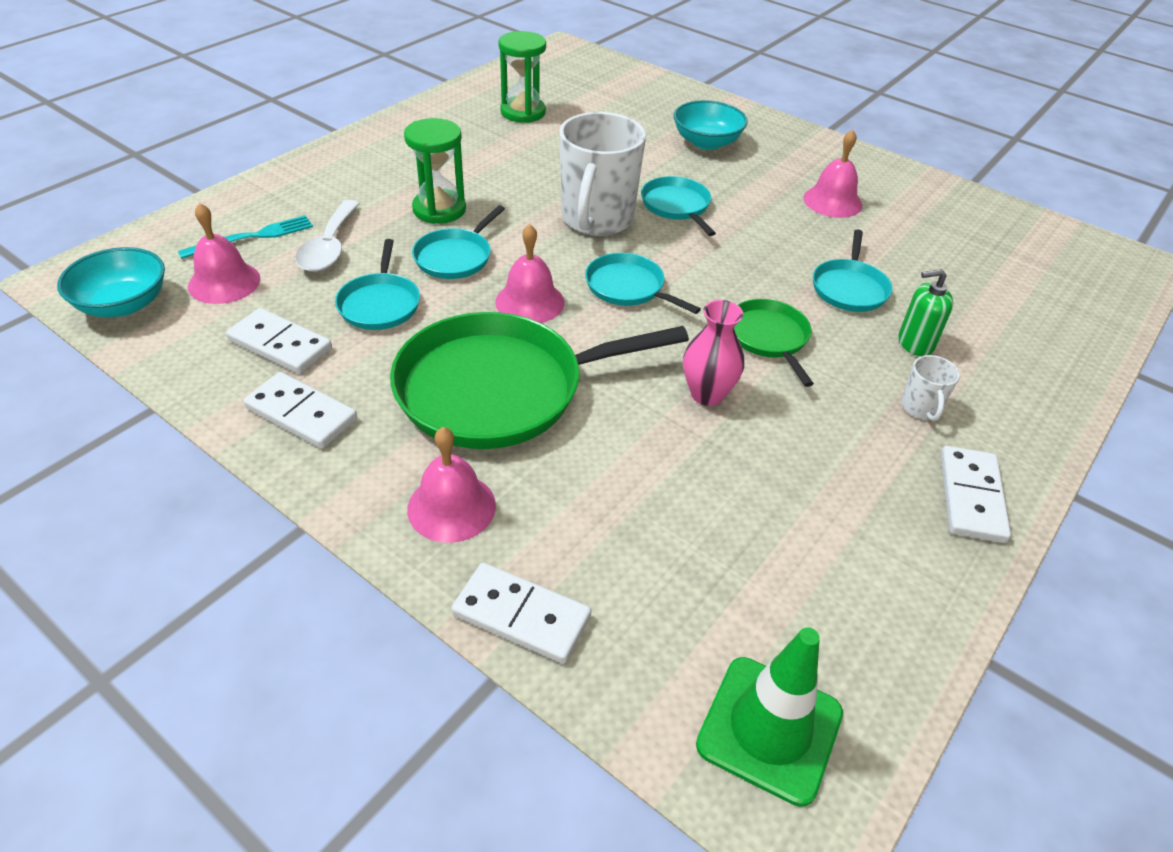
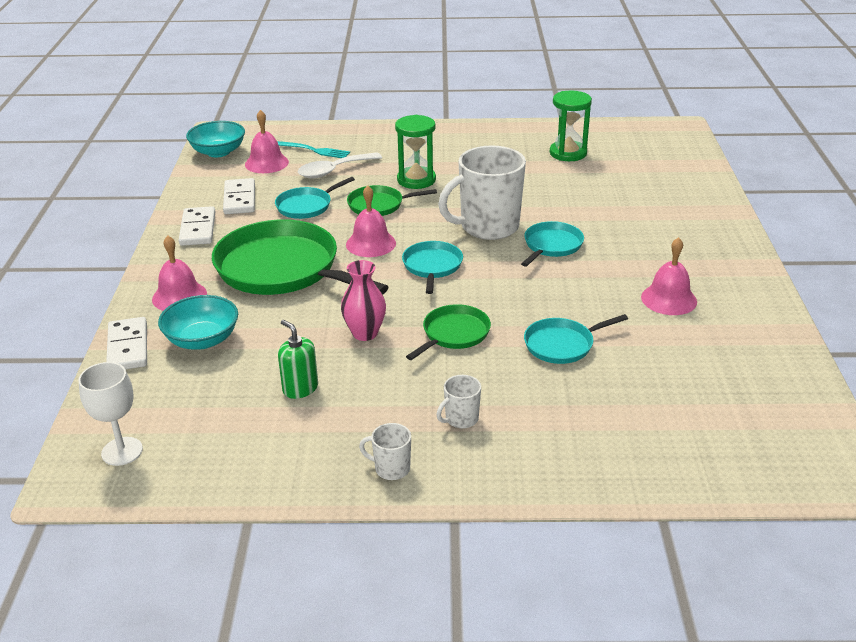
camera: 55 degrees right, 10 degrees down
(455, 257) = (379, 205): turquoise pan -> green pan
(706, 142) = (656, 223): turquoise bowl -> turquoise bowl (202, 340)
(769, 729) = (122, 451): green traffic cone -> white goblet
(915, 343) = (535, 394): green soap dispenser -> green soap dispenser (300, 388)
(971, 496) = (391, 469): white domino -> white mug

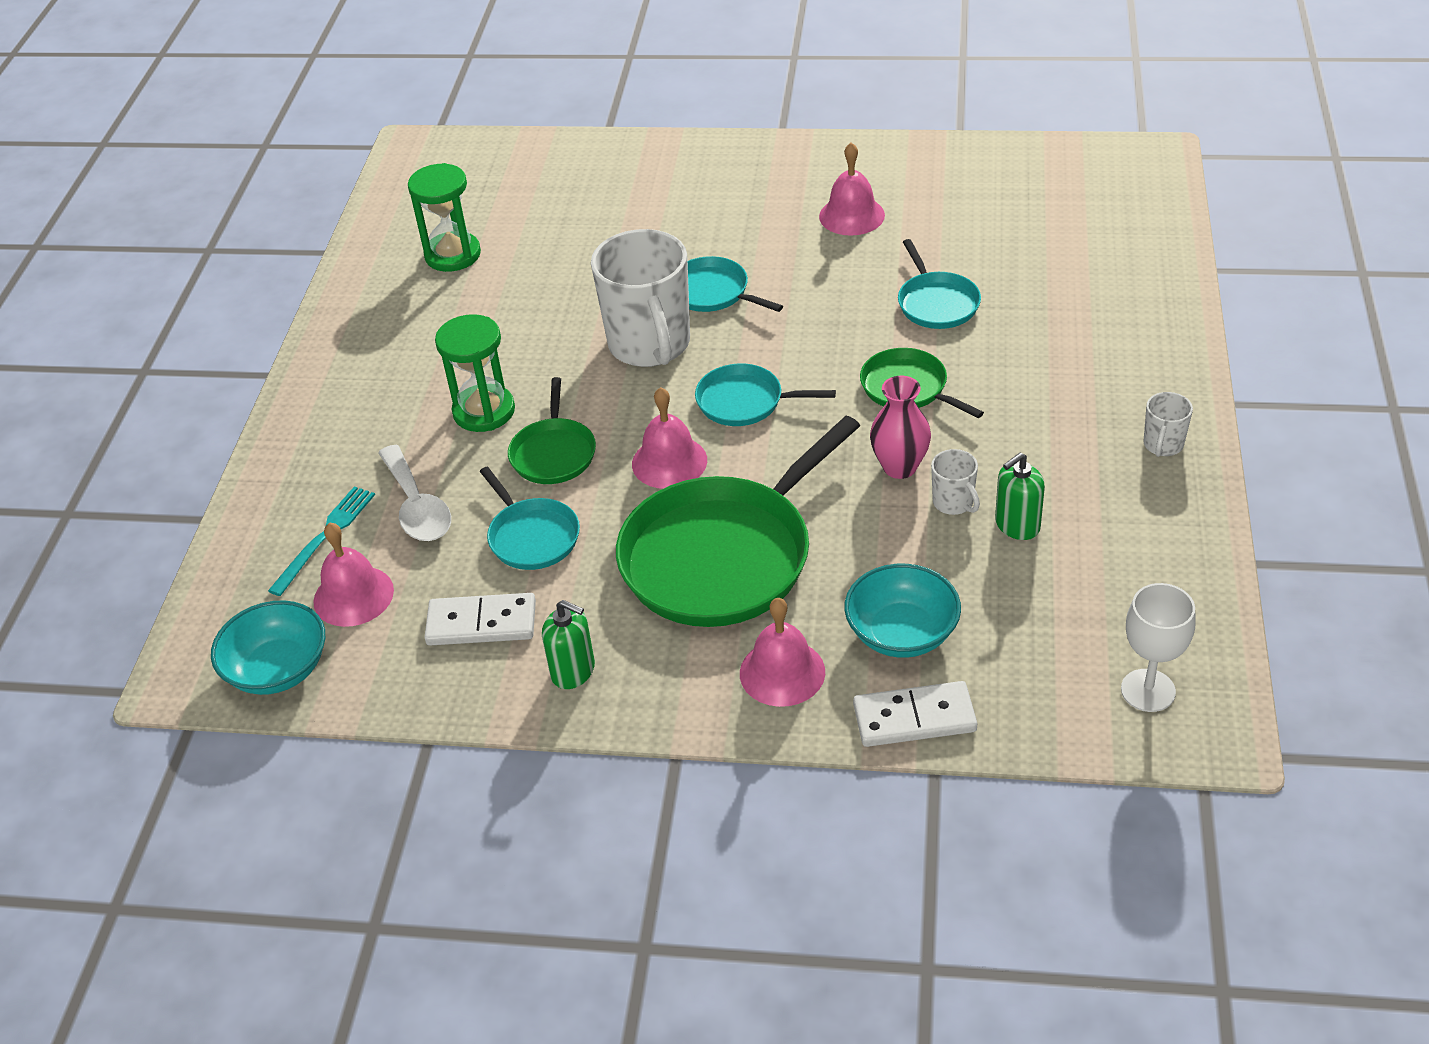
camera: 80 degrees left, 10 degrees up
(197, 229) = (573, 671): white domino -> green soap dispenser
(461, 419) = (1075, 389): white mug -> white mug (954, 503)

